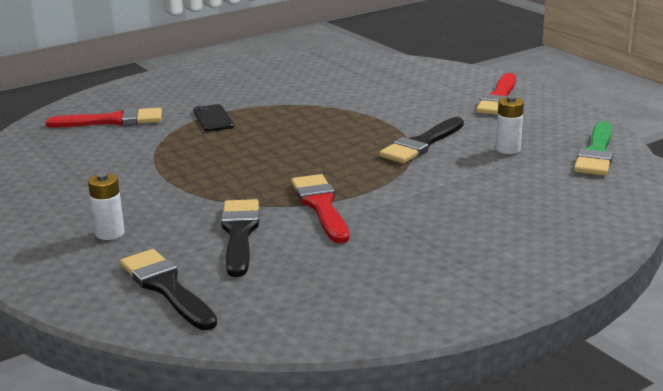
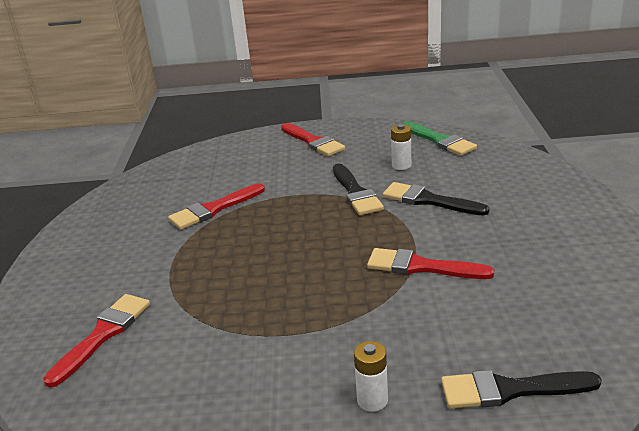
camera: 55 degrees left, 5 degrees up
(213, 119) = (182, 272): black phone -> none
(239, 234) = (437, 321): black brush -> black brush (429, 200)
(319, 99) = (214, 209): none -> red brush

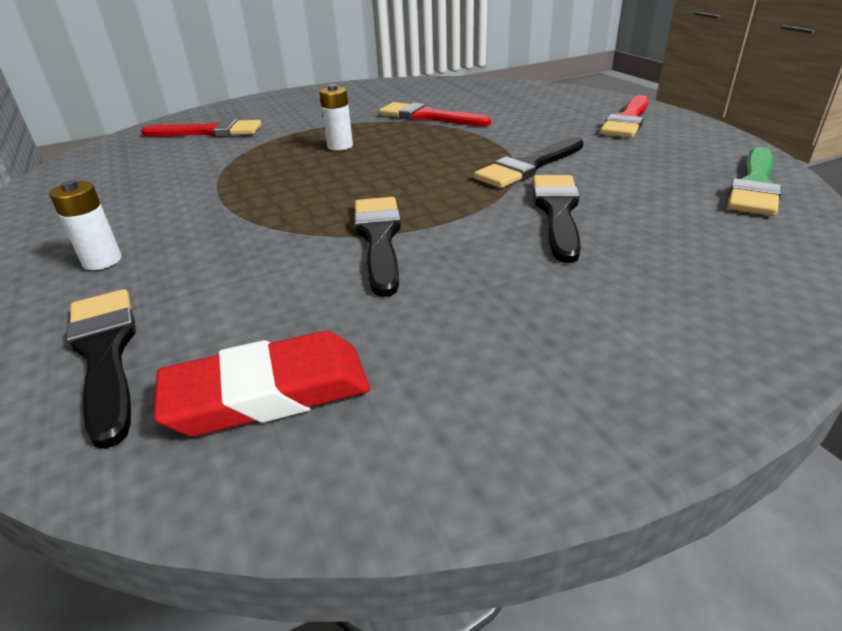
camera: 65 degrees right, 5 degrees up
(401, 165) = (636, 176): white battery -> white battery (340, 146)
(421, 267) = (379, 239): red brush -> black brush
(570, 325) = (268, 392): none -> red eraser

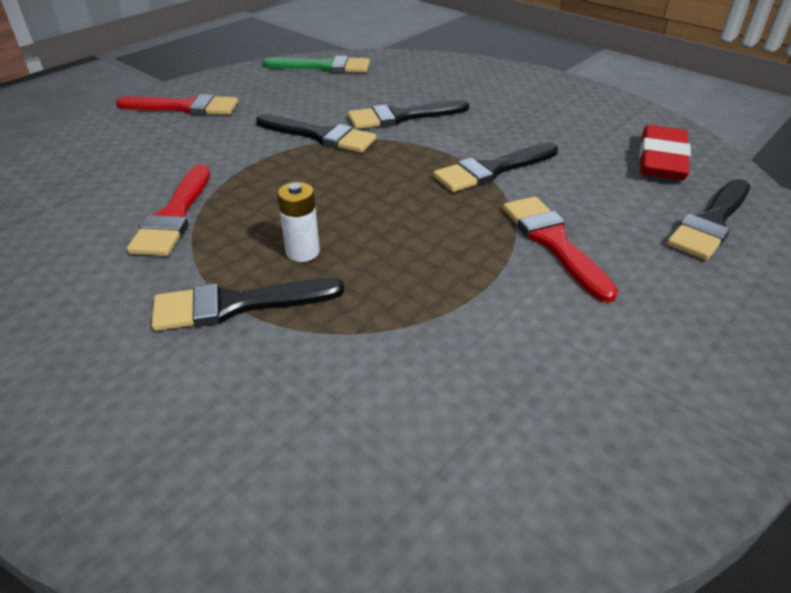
camera: 115 degrees left, 5 degrees up
(102, 261) = (651, 292): white battery -> none
(209, 132) = (274, 427): red brush -> red brush (553, 242)
(268, 392) = (661, 160): red eraser -> red eraser turned 60 degrees clockwise
(309, 129) = (238, 305): none -> black brush

